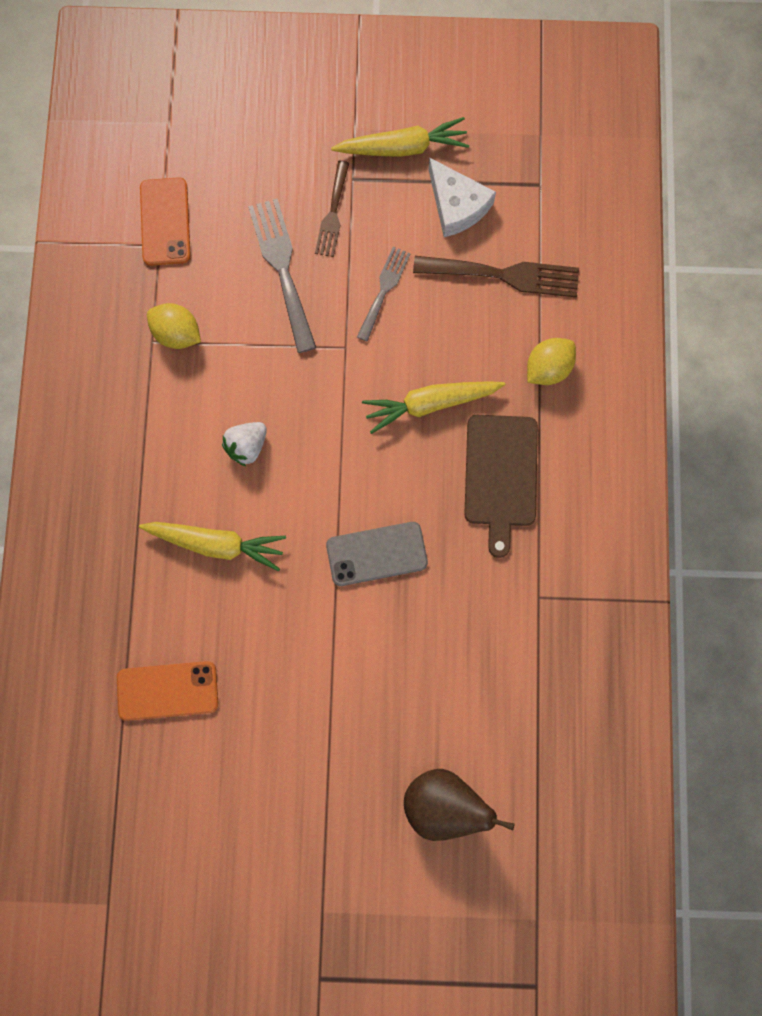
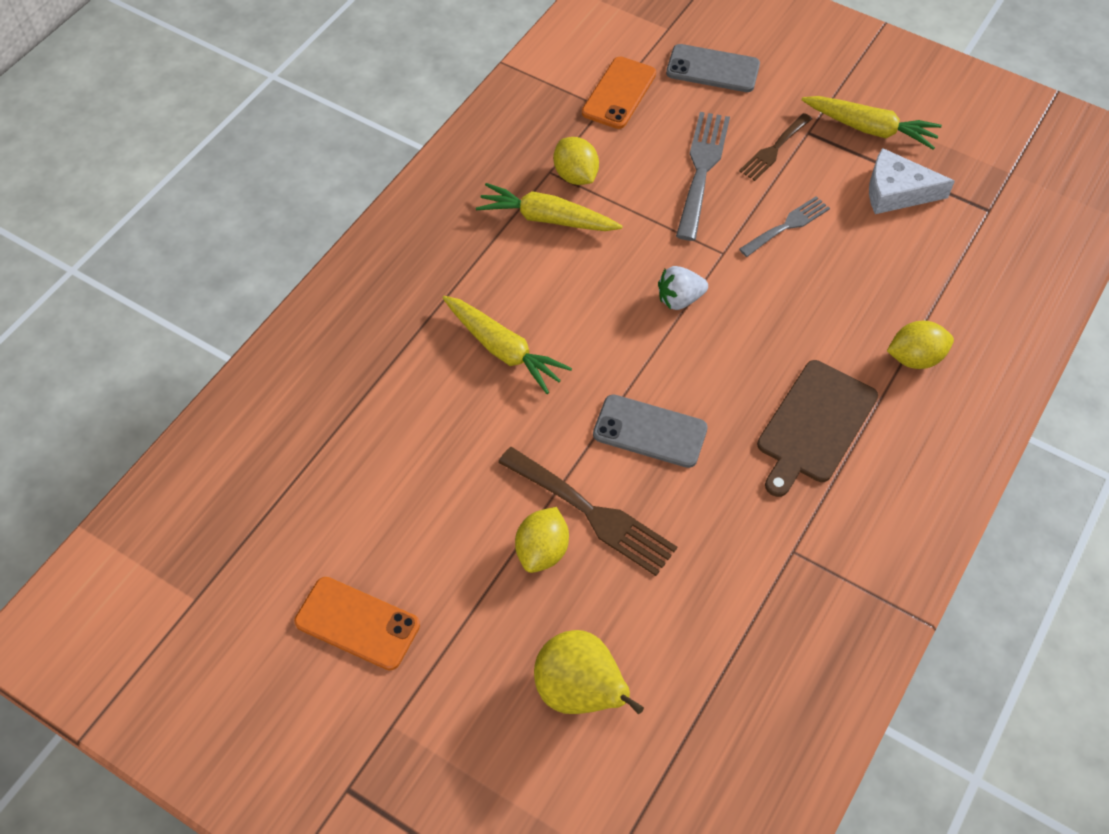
camera: 30 degrees right, 20 degrees down
(167, 690) = (377, 446): orange phone -> orange phone (357, 623)
(234, 150) = (712, 69): none -> grey phone
(247, 446) = (582, 287): white strawberry -> white strawberry (679, 299)
(351, 706) = (542, 551): none -> yellow lemon
(430, 404) = (778, 333): yellow carrot -> yellow carrot (547, 218)
(443, 804) = (580, 691): brown pear -> yellow pear
(456, 205) = (896, 192): white cheese -> white cheese turned 105 degrees clockwise
(504, 275) = (913, 264): brown fork -> brown fork (593, 514)

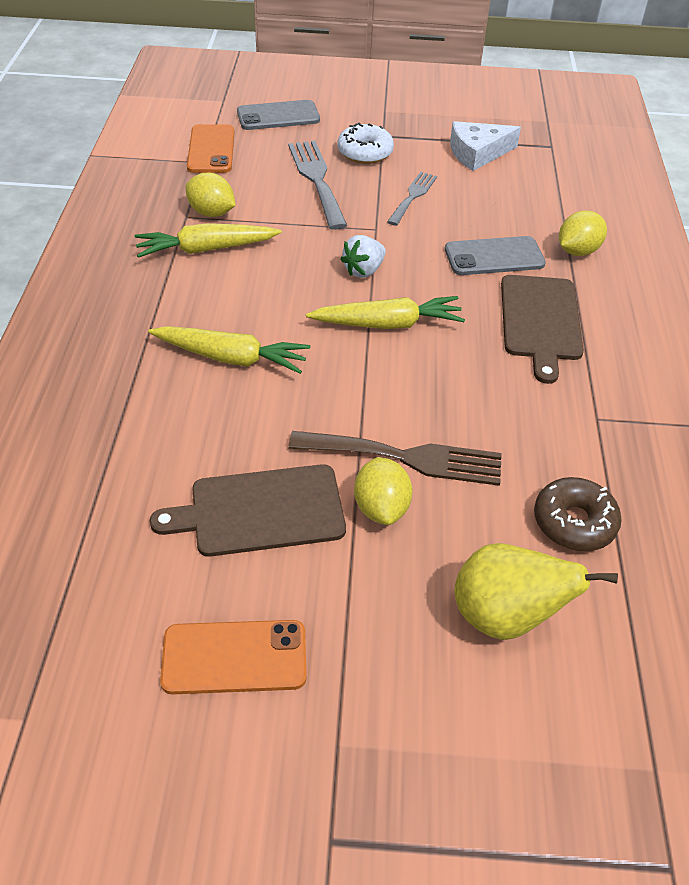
camera: 30 degrees left, 10 degrees down
(444, 509) = (260, 511): none -> brown cutting board
(650, 431) = (409, 374): grey phone -> grey phone (494, 257)
(696, 639) = (574, 522): none -> brown donut
(774, 149) = (365, 152): brown fork -> white donut
(870, 129) = (427, 122): yellow carrot -> yellow carrot (388, 324)

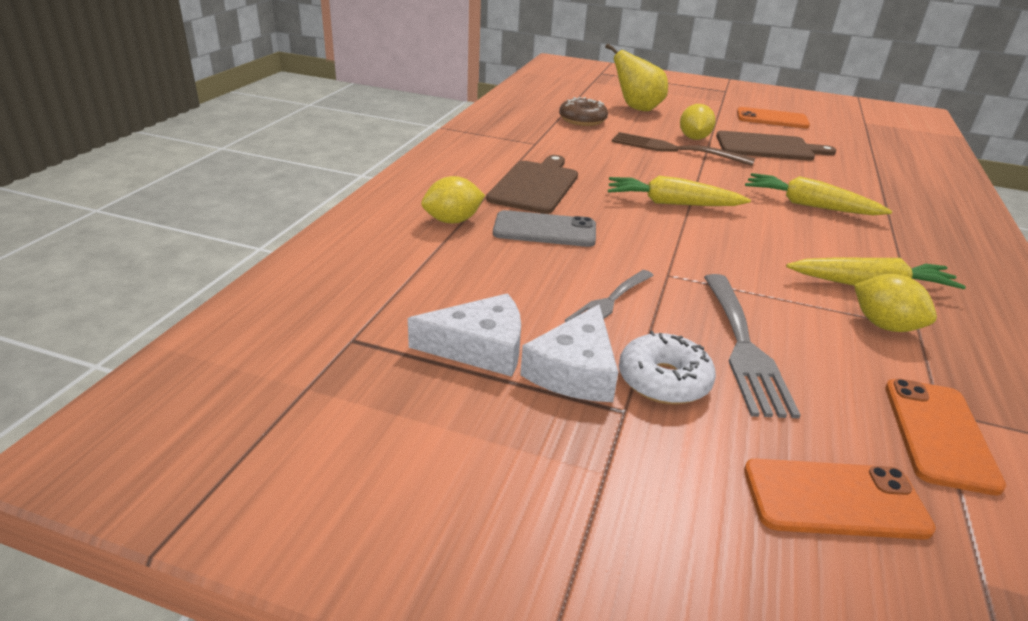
camera: 165 degrees left, 15 degrees down
(278, 116) = (834, 499): grey phone -> orange phone
(363, 270) = (688, 241): white strawberry -> none
(417, 150) = (575, 370): none -> white cheese

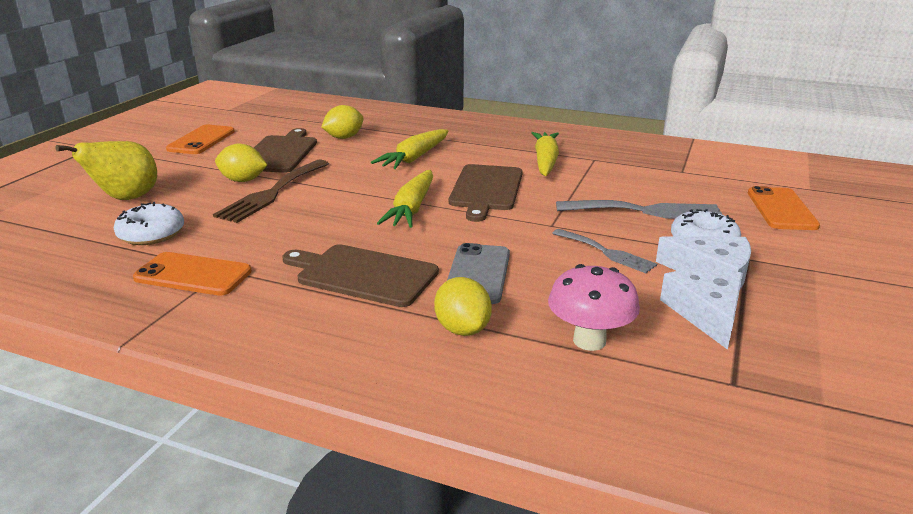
camera: 85 degrees left, 5 degrees down
(431, 273) = (589, 341): none -> pink mushroom
(582, 120) = (151, 234): brown donut -> white donut
(745, 241) = (486, 189): none -> brown cutting board
(884, 325) = (597, 167): yellow lemon -> yellow lemon (344, 137)
(939, 434) = (705, 175): orange phone -> orange phone (193, 275)

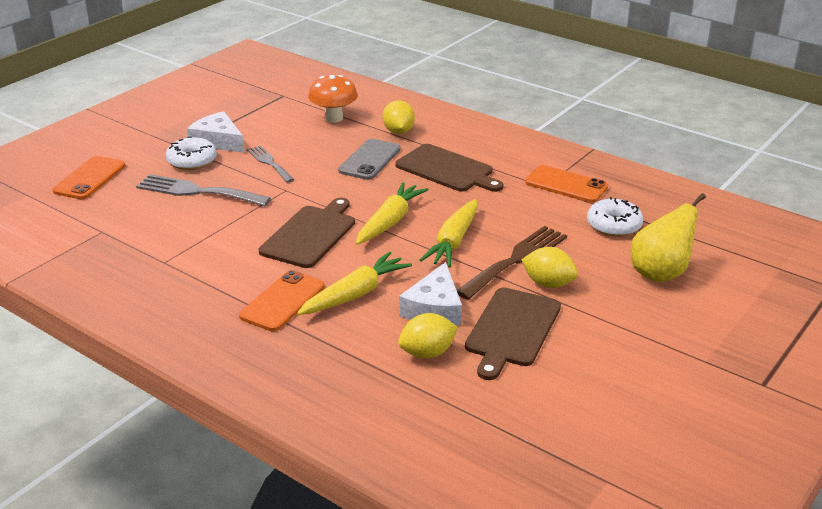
camera: 165 degrees left, 5 degrees up
(201, 140) = (620, 378): orange phone -> orange phone (282, 301)
(545, 161) = (218, 266): yellow carrot -> yellow carrot (453, 242)
(589, 341) = (334, 118): pink mushroom -> orange mushroom
(706, 313) = (254, 122): white cheese -> white cheese (434, 308)

